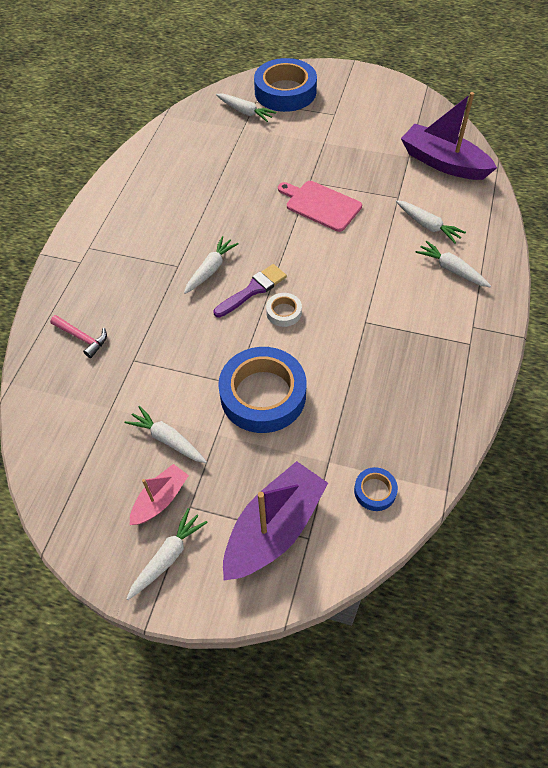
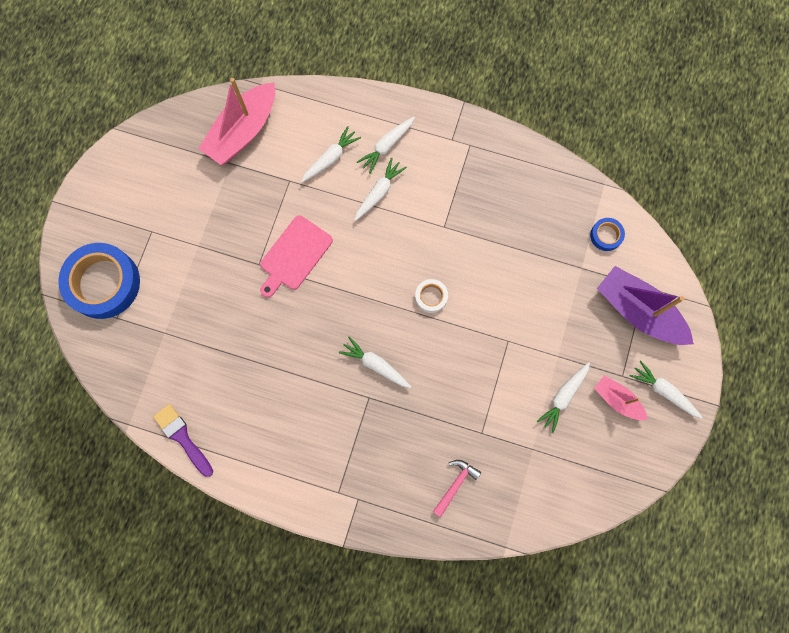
camera: 90 degrees left, 20 degrees up
(245, 112) = (135, 329): white carrot -> white carrot (379, 192)
(252, 290) = (403, 324): purple brush -> purple brush (182, 437)
(263, 395) = (519, 317): blue tape -> none
(443, 163) = (243, 131): purple boat -> pink boat

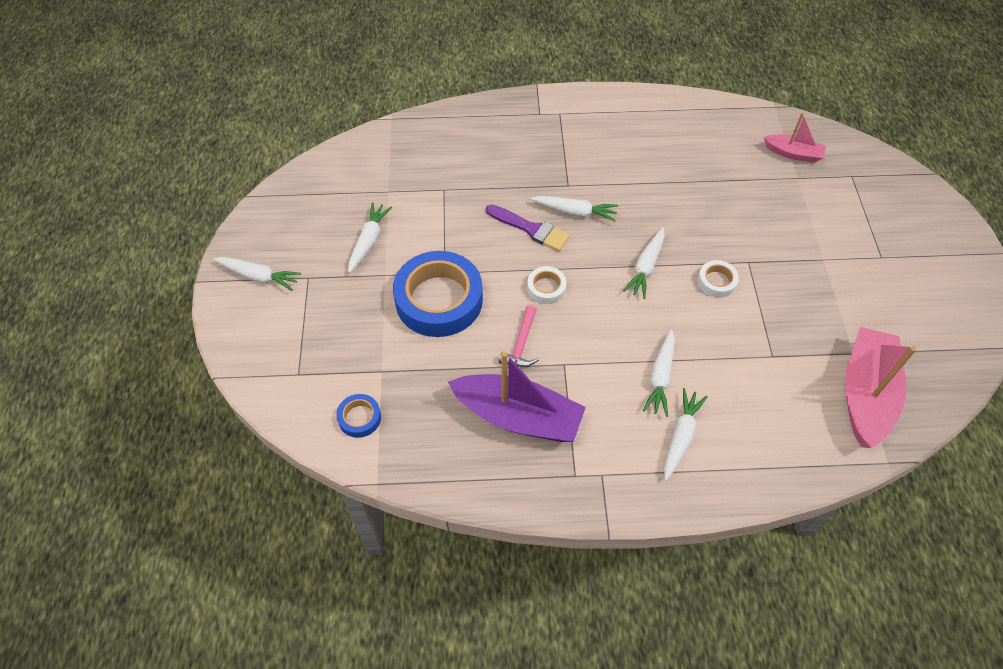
camera: 160 degrees right, 20 degrees down
(103, 283) = (888, 198): blue tape -> blue tape (439, 300)
(182, 437) = (721, 111): purple brush -> purple brush (530, 229)
(294, 255) = (716, 281): pink cutting board -> white tape
(330, 158) = (741, 397): white carrot -> white carrot (646, 267)
(455, 484) = (454, 146): pink hammer -> pink hammer (521, 344)
(617, 400) = (309, 254): pink boat -> pink boat (793, 153)
(638, 311) = (301, 345): purple boat -> purple boat (518, 416)

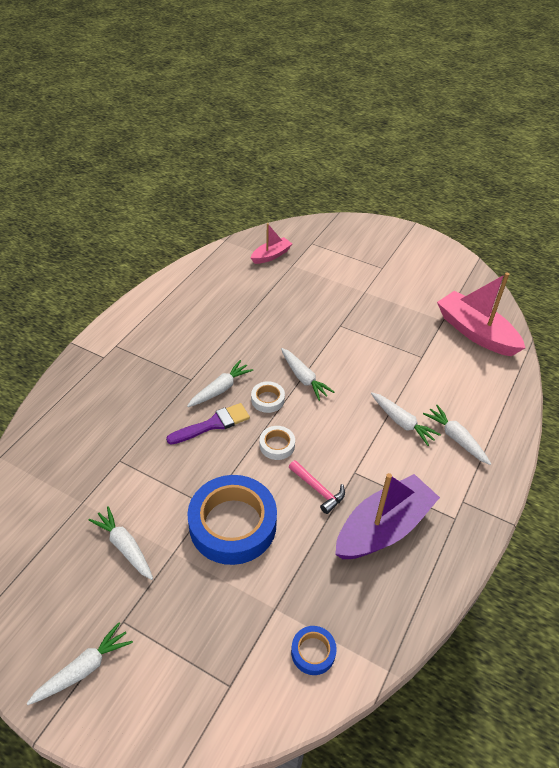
camera: 60 degrees left, 10 degrees down
(716, 281) = (344, 349): white tape -> white tape (267, 399)

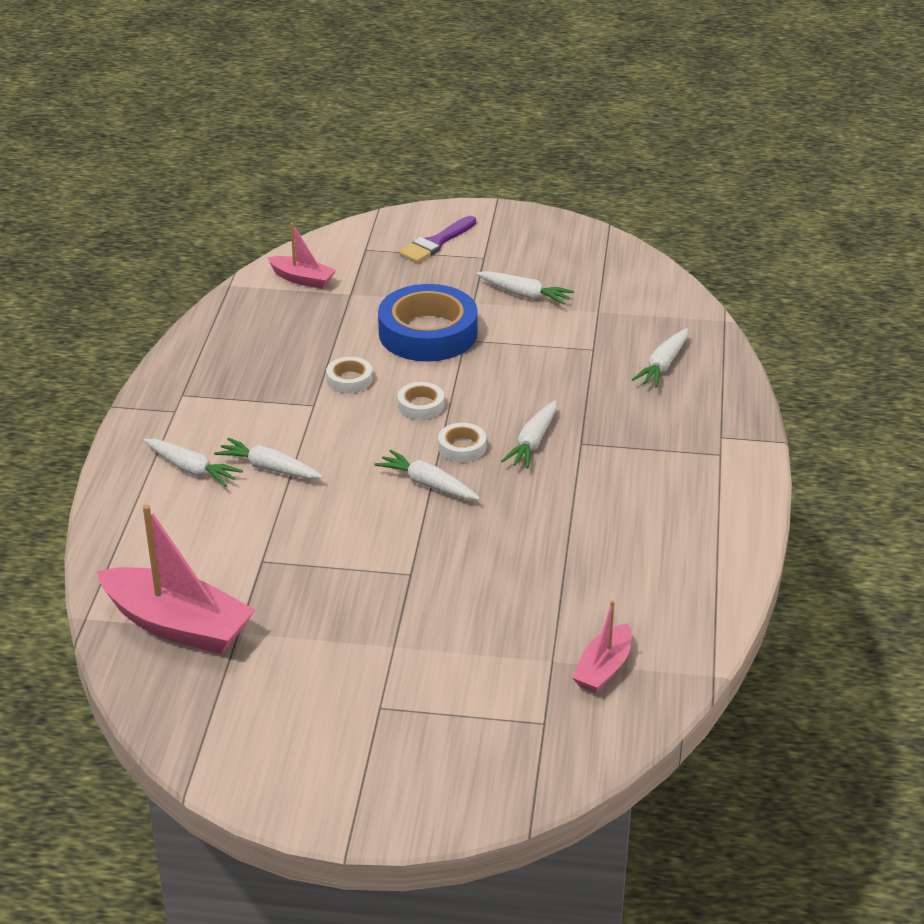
camera: 160 degrees right, 10 degrees down
(83, 669) = (493, 230): white carrot -> white carrot (663, 365)
(212, 424) = (513, 405): purple brush -> purple brush (436, 242)
(313, 652) = (302, 279): blue tape -> pink boat
(318, 490) = (349, 380): pink hammer -> white tape
(383, 528) = (263, 368): purple boat -> none

